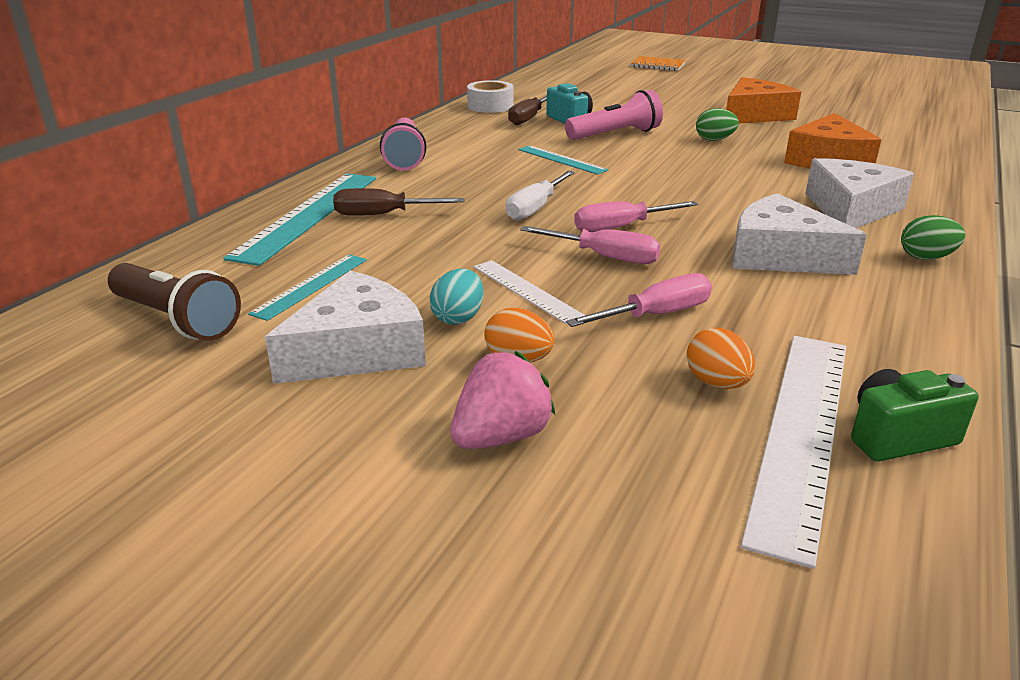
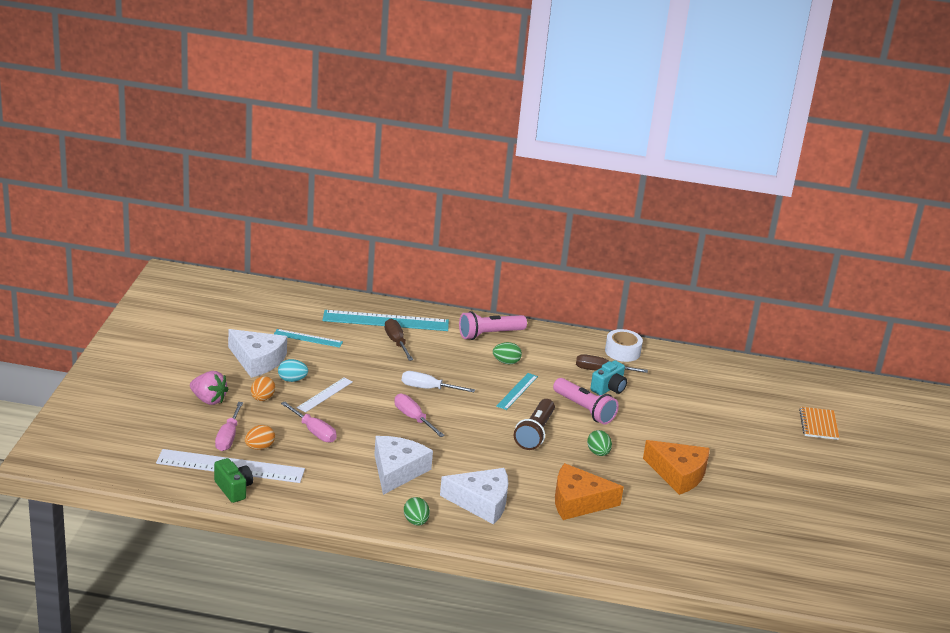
camera: 70 degrees right, 0 degrees up
(177, 320) = (267, 314): brown flashlight -> brown flashlight (535, 433)
(484, 157) = (506, 362): none -> green egg
(604, 257) = (371, 414): pink screwdriver -> pink screwdriver (228, 437)

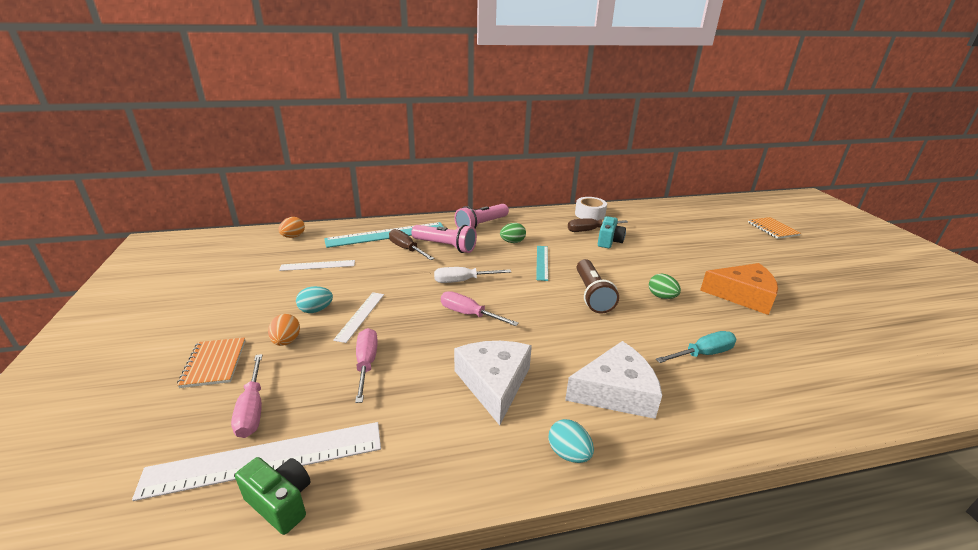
camera: 20 degrees left, 0 degrees up
(208, 400) = (214, 363): pink strawberry -> orange notebook
(257, 360) = (268, 300): white cheese -> none
(259, 447) = (302, 410): orange egg -> orange egg (293, 236)
(308, 338) = (317, 265): turquoise ruler -> white ruler
(313, 431) = (366, 364): pink screwdriver -> pink screwdriver turned 120 degrees counterclockwise
(416, 521) = (568, 453): green egg -> turquoise egg
(578, 502) = (702, 354): orange cheese -> turquoise screwdriver
(585, 409) = (610, 262): pink flashlight -> pink flashlight (445, 246)

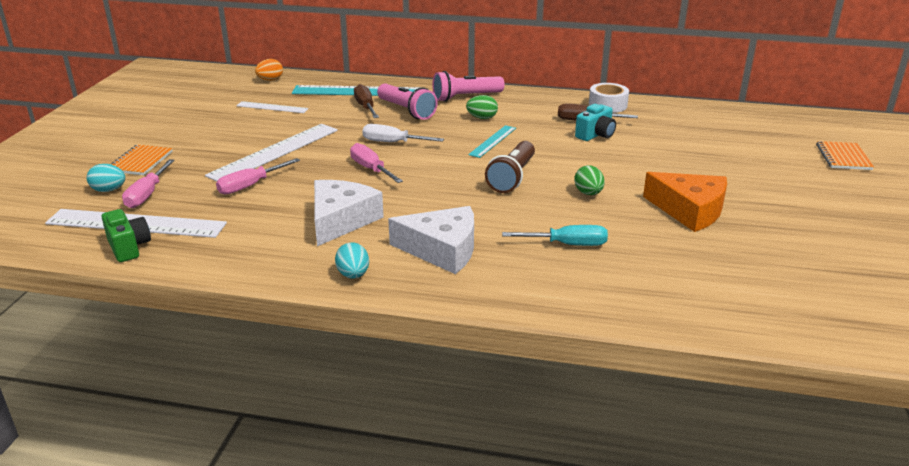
camera: 25 degrees right, 0 degrees up
(286, 341) = (202, 158): orange egg -> none
(316, 310) = (242, 141): turquoise egg -> turquoise egg (109, 190)
(360, 316) = (275, 152): white ruler -> white ruler, size x1.86
(366, 364) = (250, 185): pink screwdriver -> pink screwdriver turned 150 degrees counterclockwise

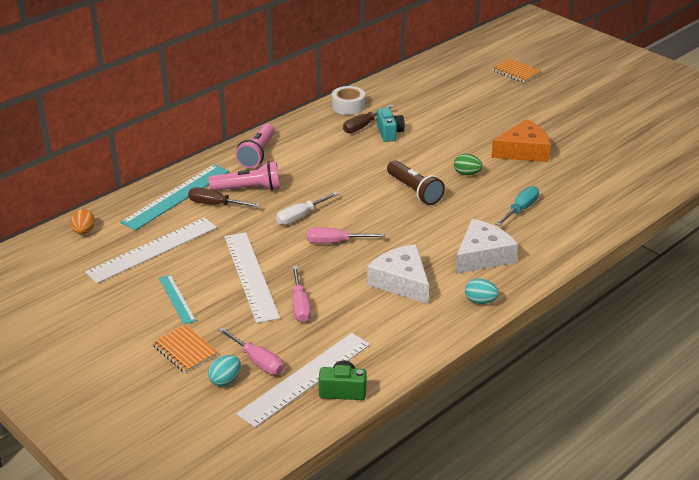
camera: 55 degrees left, 5 degrees up
(272, 107) = (153, 250): white ruler -> white ruler, size x1.86
(482, 118) = (305, 163): green egg -> none
(492, 141) = (350, 175): turquoise ruler -> turquoise ruler (176, 299)

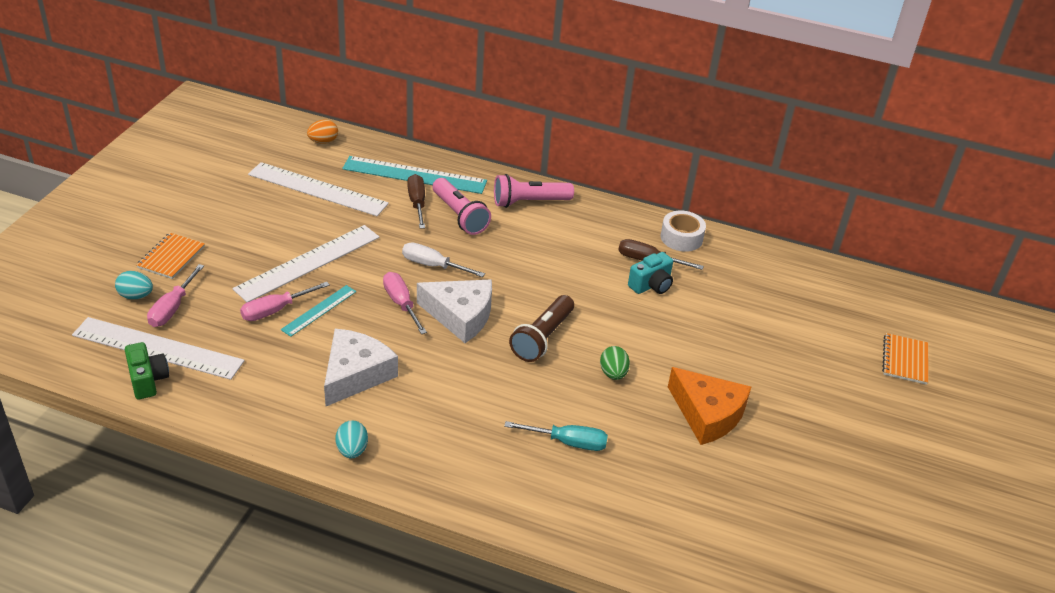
camera: 60 degrees right, 5 degrees up
(176, 299) = (247, 228): turquoise ruler -> turquoise ruler (319, 310)
(482, 256) = (444, 430): white cheese -> white cheese (460, 315)

